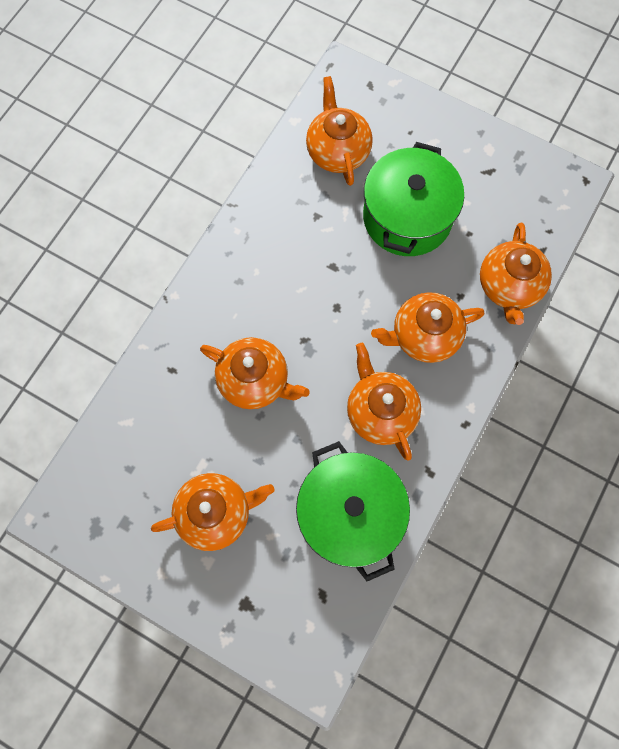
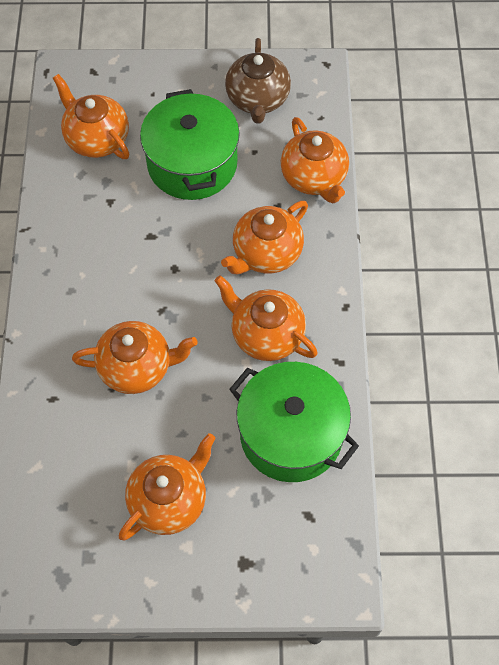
camera: 30 degrees left, 10 degrees down
(501, 184) = (257, 100): none -> brown teapot

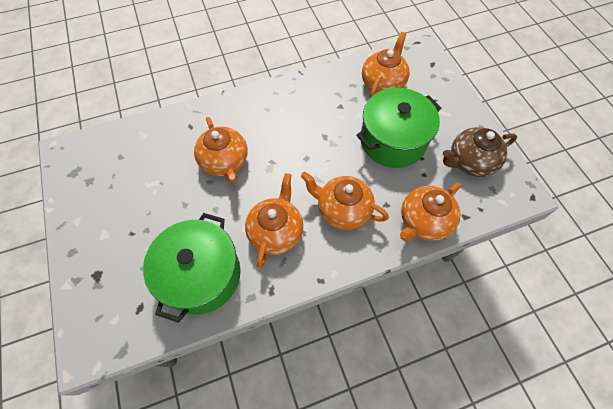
camera: 70 degrees right, 0 degrees up
(169, 500) = (135, 213): orange teapot -> none

